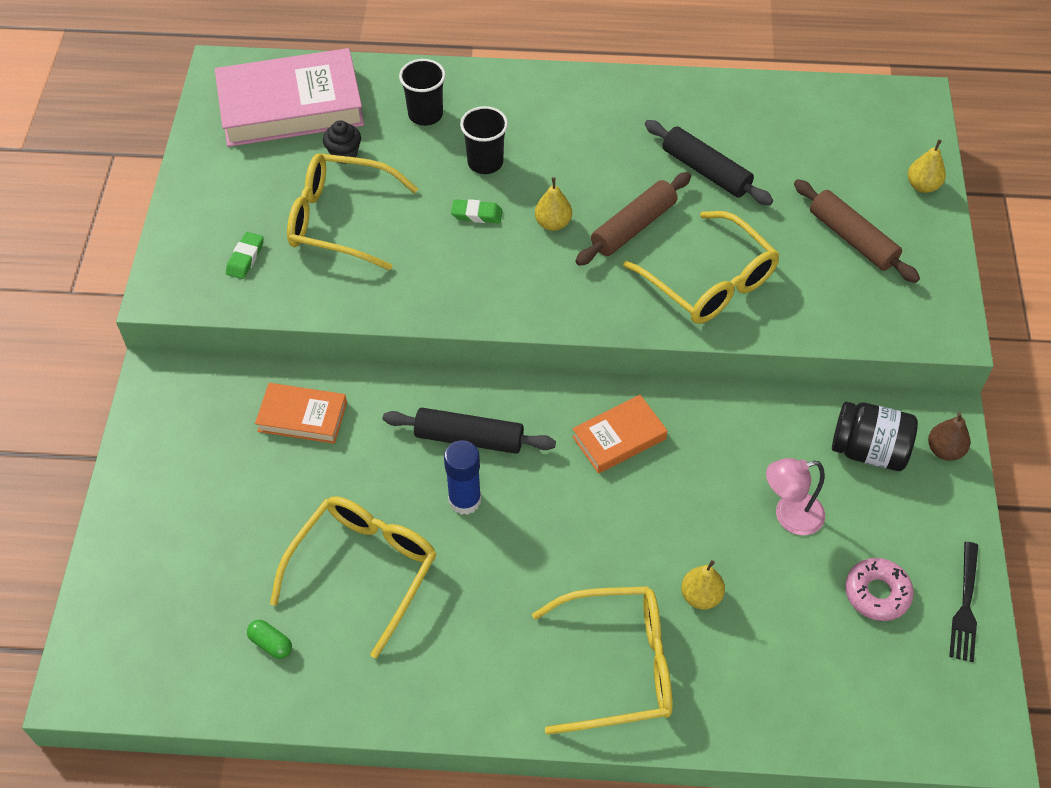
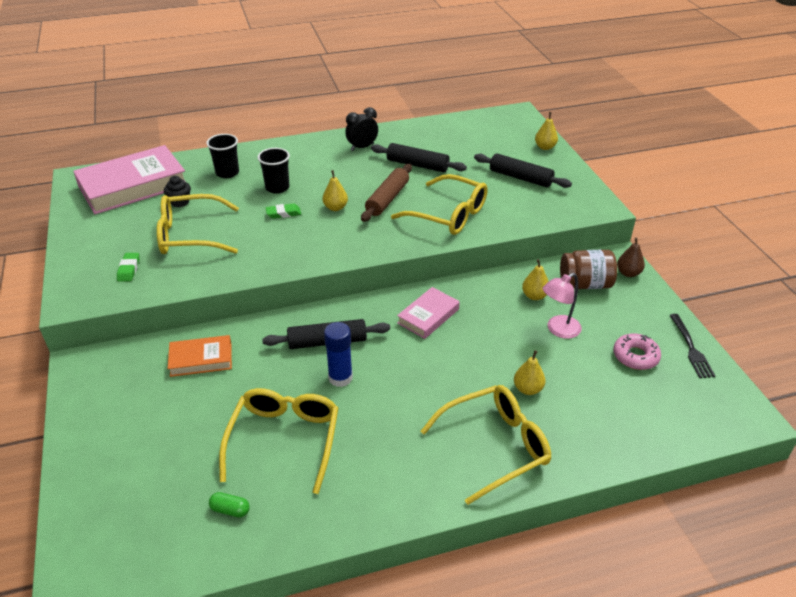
camera: 20 degrees left, 15 degrees down
(619, 438) = (428, 316): orange book -> pink book
(637, 113) = (362, 147): none -> black clock
(784, 448) = (534, 296): none -> yellow pear
(852, 239) = (520, 178): brown rolling pin -> black rolling pin
(868, 450) = (585, 284): black jar -> brown jar

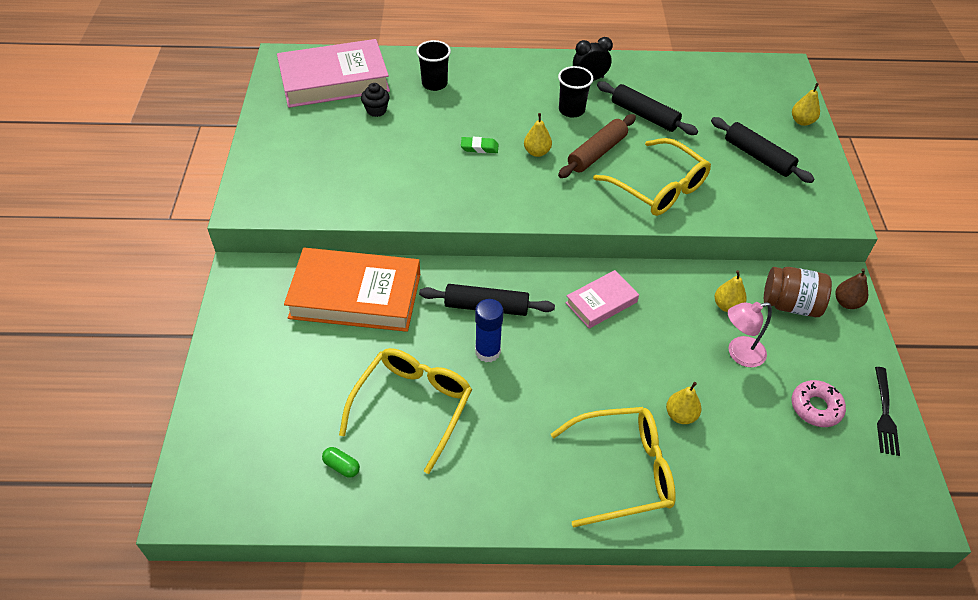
camera: 15 degrees right, 10 degrees up
(129, 269) = (306, 181): green eraser -> none
(190, 235) = (376, 154): yellow glasses -> none
(201, 359) = (355, 296): orange book -> orange book, size x1.93
(277, 188) = (482, 113): black cup -> black cup (571, 110)

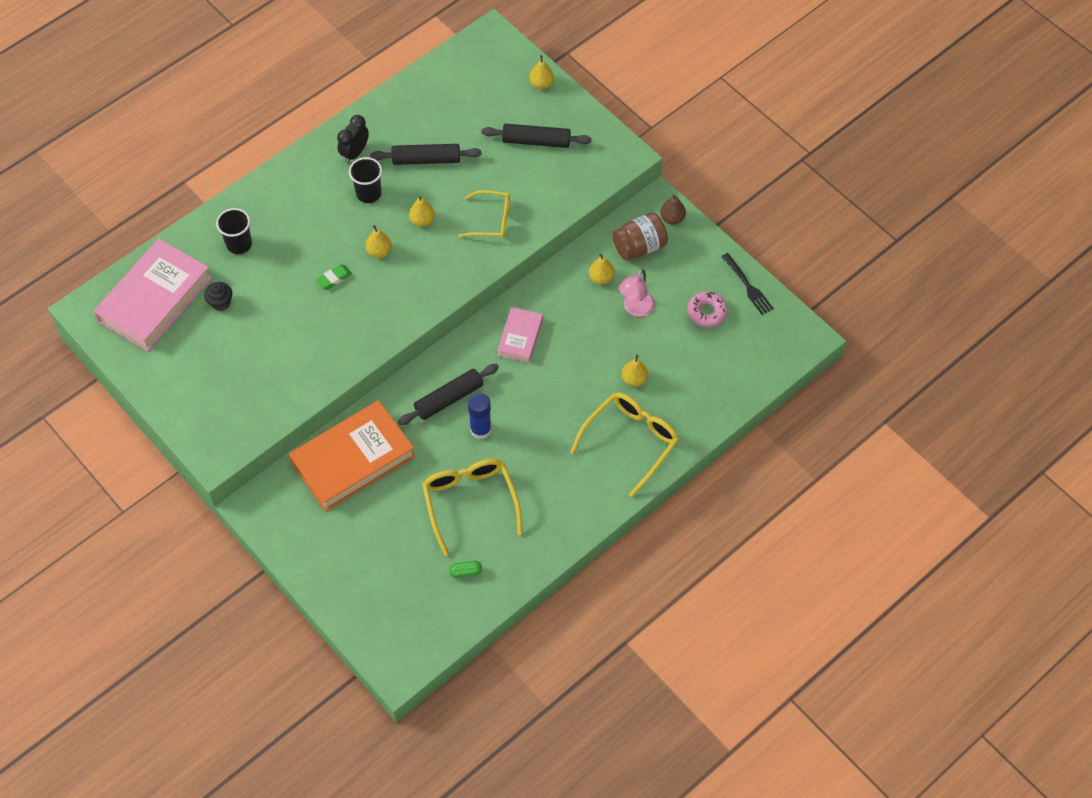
camera: 40 degrees left, 10 degrees up
(596, 153) = (422, 220): brown rolling pin -> yellow pear
(658, 188) = (491, 220): yellow glasses -> yellow glasses, size x0.65

